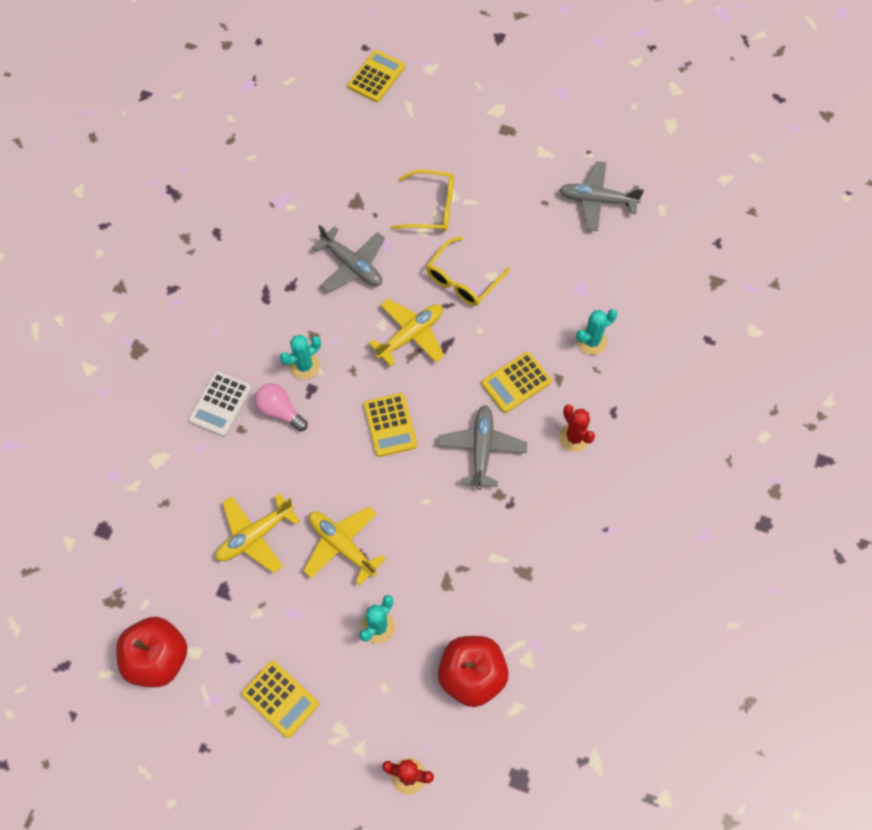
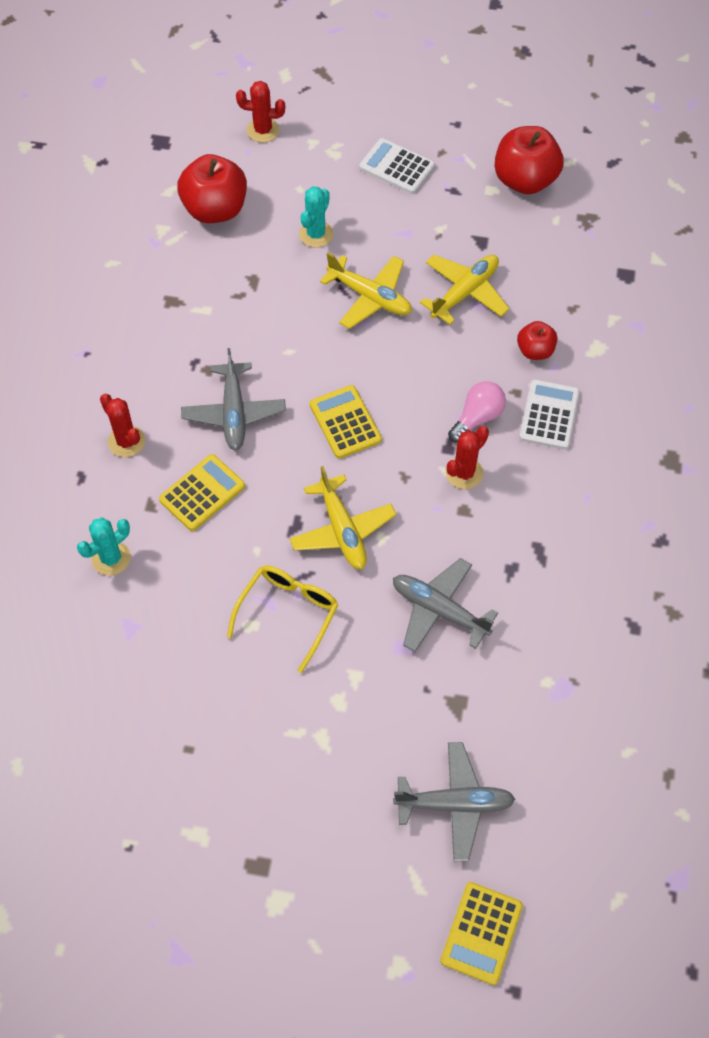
camera: 170 degrees right, 5 degrees down
(212, 466) = (535, 351): none -> red apple
(280, 411) = (477, 418): pink light bulb -> pink light bulb turned 75 degrees counterclockwise
(280, 699) = (397, 167): yellow calculator -> white calculator
(304, 366) = (464, 473): turquoise cactus -> red cactus
(411, 335) = (342, 530): yellow plane -> yellow plane turned 60 degrees counterclockwise
(431, 208) = (349, 713): yellow glasses -> none
(597, 200) = (112, 765): grey plane -> grey plane (455, 804)

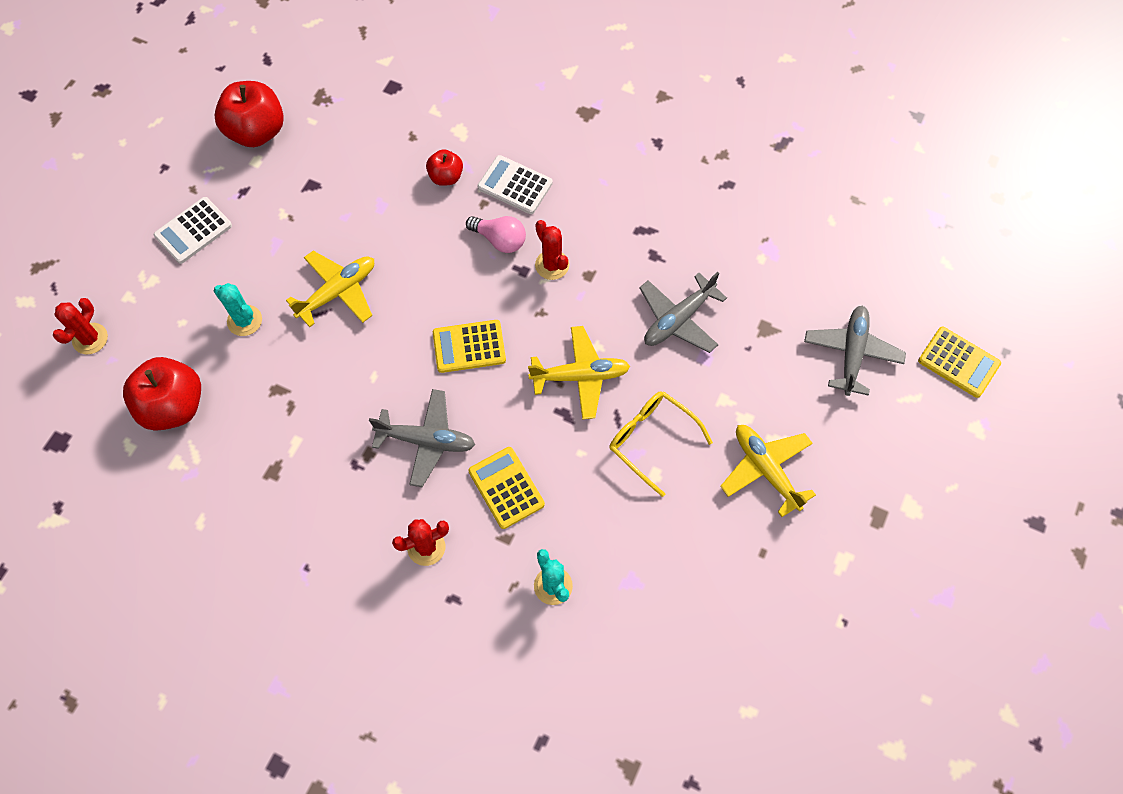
camera: 75 degrees left, 5 degrees up
(465, 293) = (363, 213): yellow plane -> yellow plane (766, 470)
(477, 418) = (500, 240): pink light bulb -> pink light bulb turned 150 degrees clockwise

